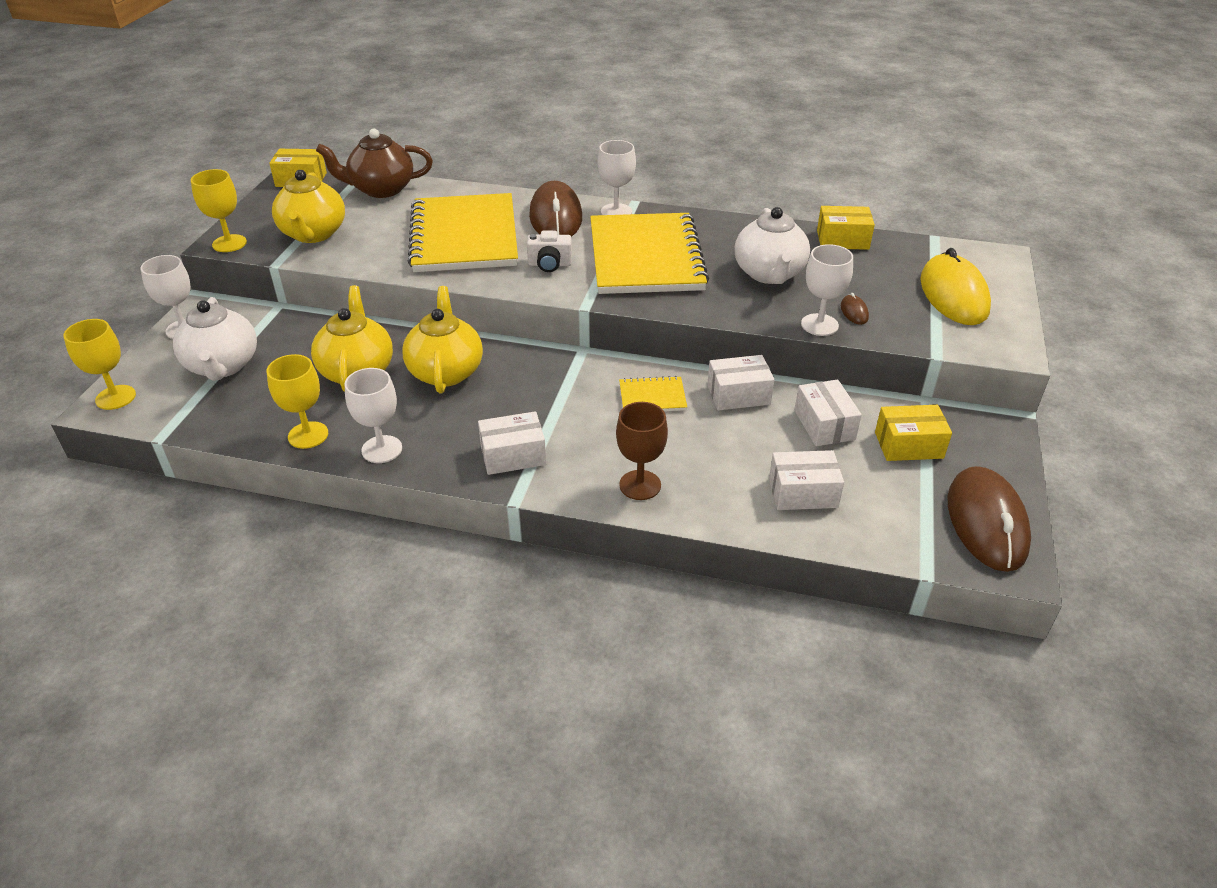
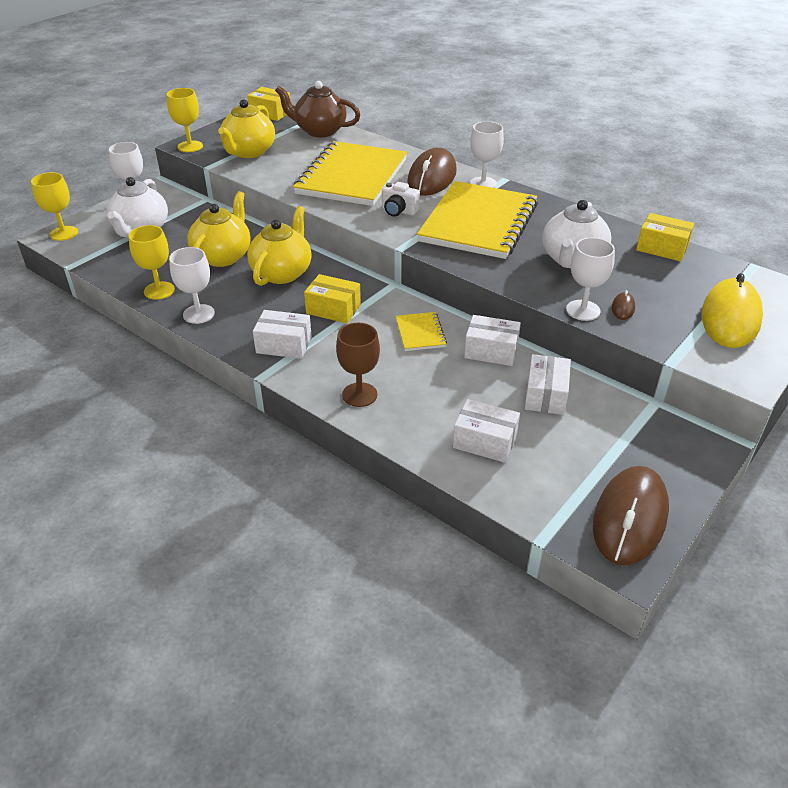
camera: 25 degrees right, 0 degrees up
(652, 397) = (420, 333): yellow notebook -> yellow notebook turned 60 degrees clockwise
(908, 445) = (608, 433): yellow box -> yellow box (333, 309)

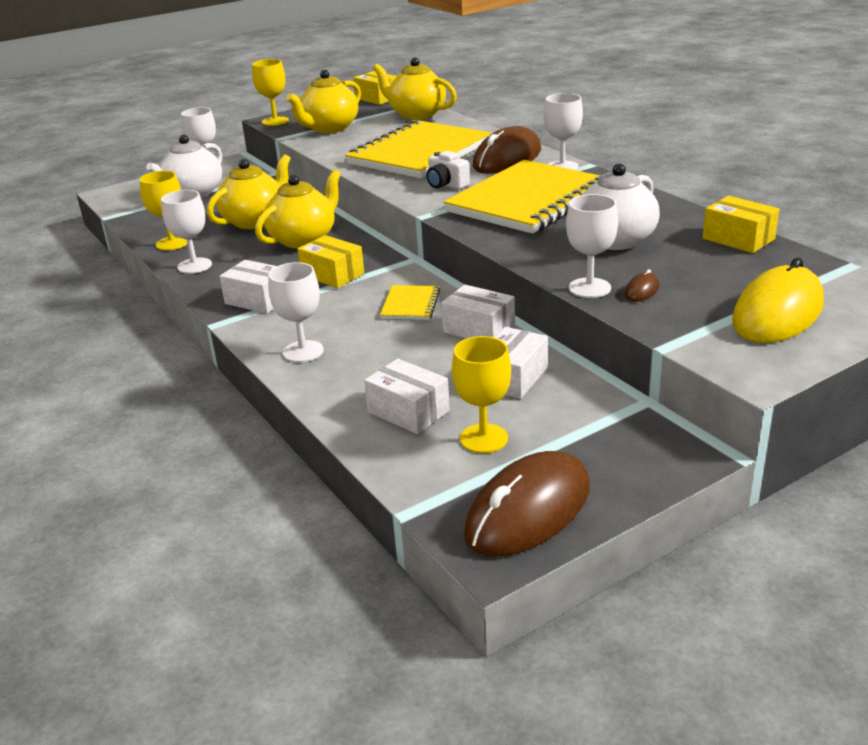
camera: 20 degrees right, 10 degrees down
(64, 233) = (121, 191): yellow goblet -> yellow goblet (484, 438)
(319, 131) = (416, 114): brown teapot -> yellow teapot
(359, 395) = (303, 351): brown goblet -> white goblet

